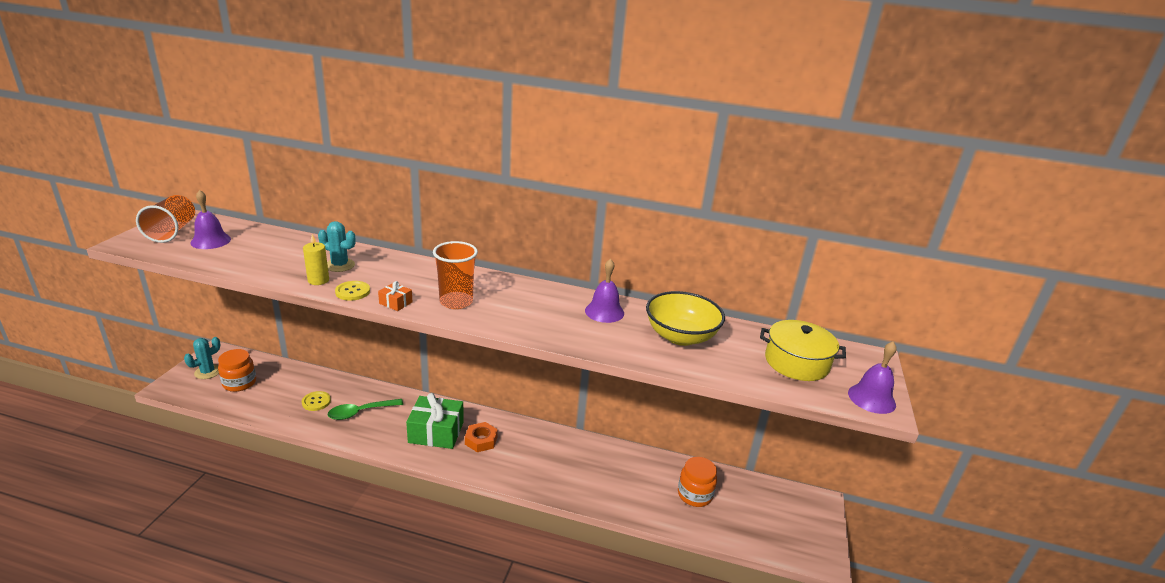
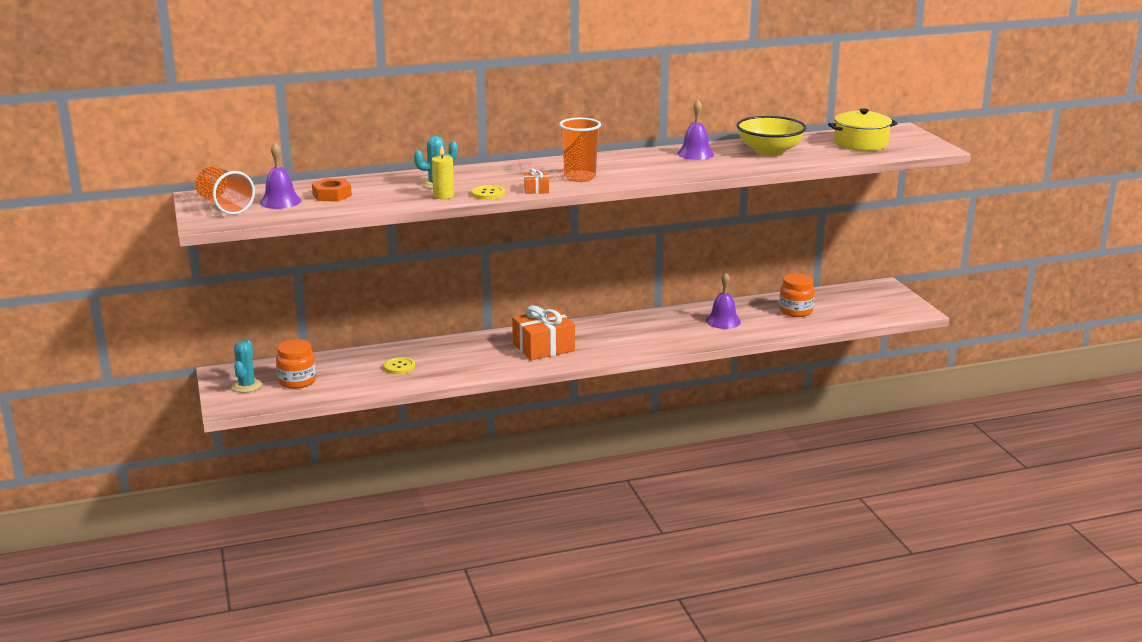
camera: 30 degrees left, 5 degrees down
(360, 412) = (454, 359): green spoon -> none
(436, 432) = (543, 347): green gift -> orange gift
(481, 440) = (589, 339): orange nut -> orange nut (332, 195)
(871, 398) = (926, 146): purple bell -> purple bell (723, 321)

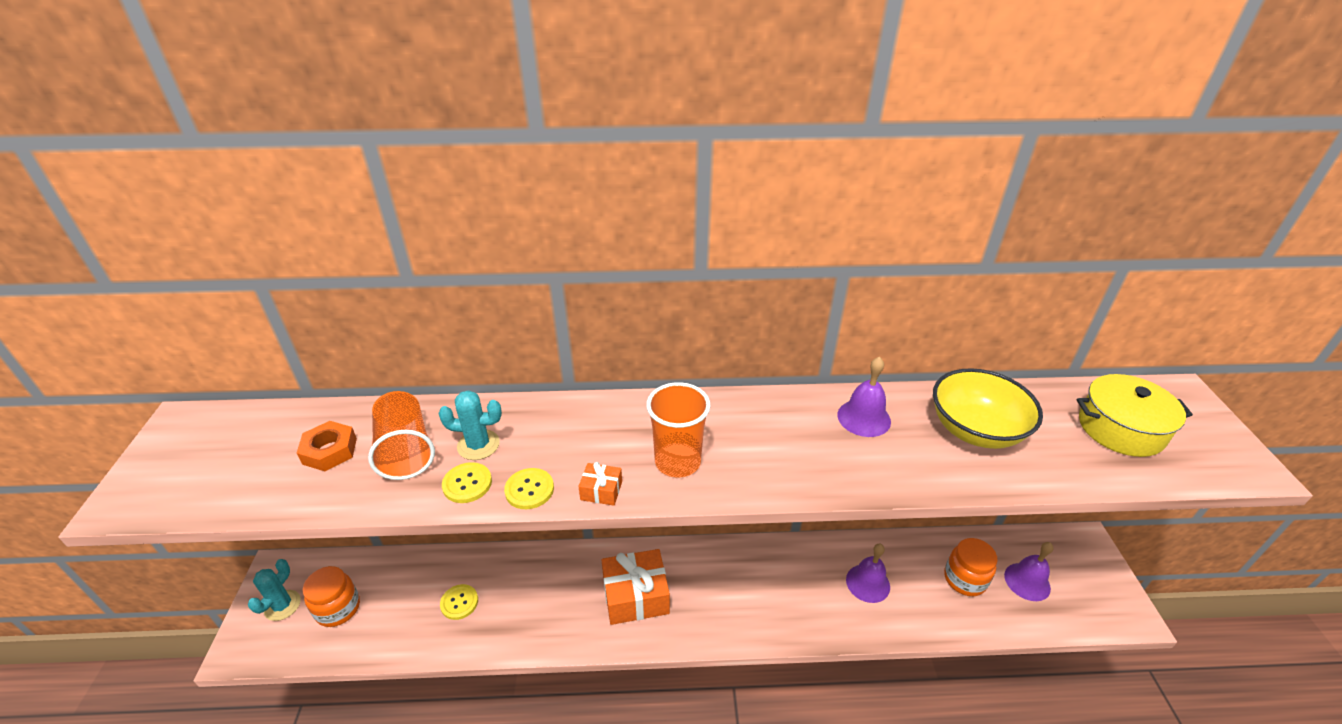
camera: 15 degrees right, 15 degrees up
(224, 206) = (182, 456): orange cup -> orange cup (405, 450)
(280, 201) = (256, 457): purple bell -> purple bell (1027, 581)
(443, 196) = (467, 484): yellow candle -> yellow button

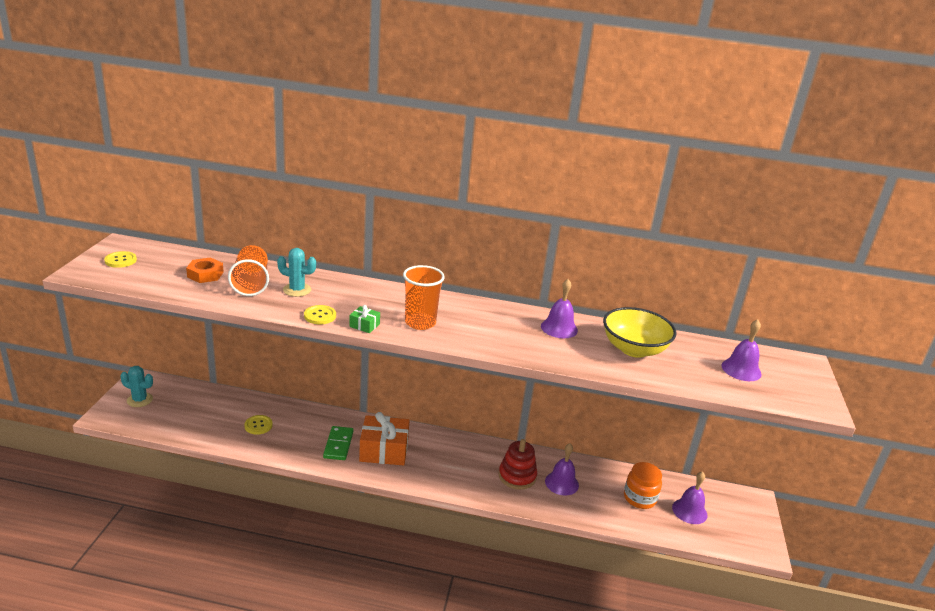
camera: 10 degrees right, 10 degrees down
(282, 605) = (140, 400): turquoise cactus -> turquoise cactus turned 75 degrees clockwise
(338, 608) = (176, 410): orange jar -> none
(467, 484) = (283, 305): yellow button -> yellow button (120, 260)
(574, 604) = (338, 445): none -> green domino
(601, 491) = (364, 325): orange gift -> green gift
(812, 588) = (517, 476): none -> red stacking toy
(1120, 429) = (741, 369): yellow pot -> purple bell

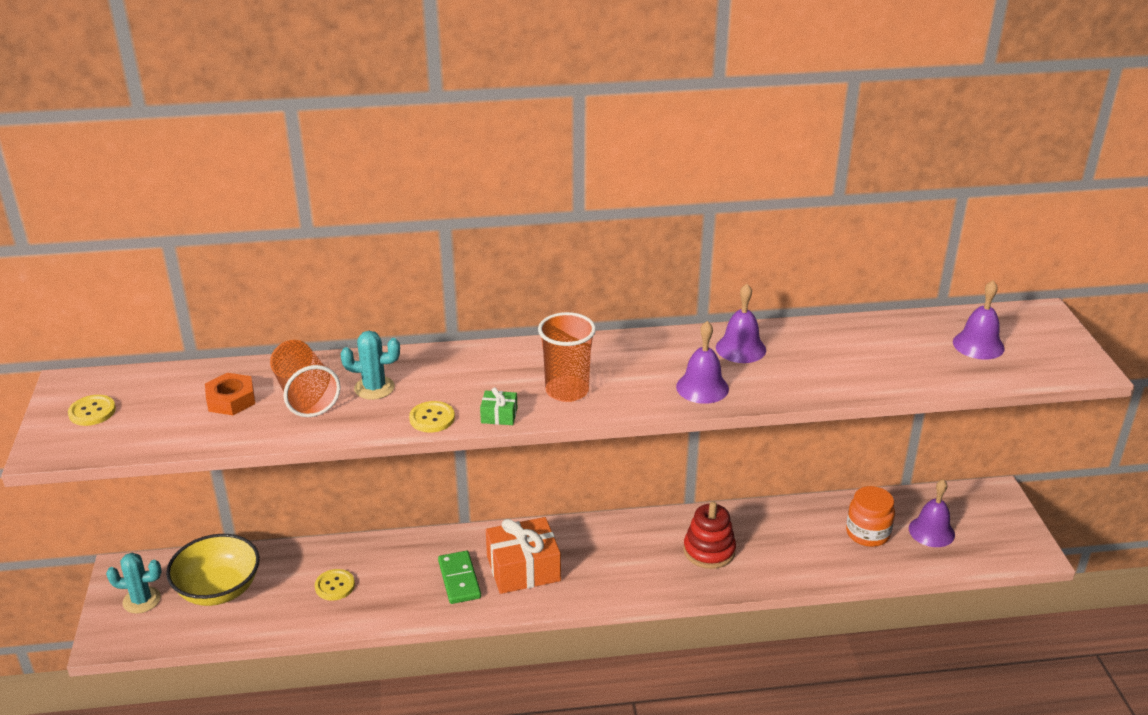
camera: 15 degrees left, 5 degrees up
(561, 483) = (767, 543): purple bell -> purple bell (702, 387)
(634, 349) = (844, 353): yellow bowl -> yellow bowl (218, 589)

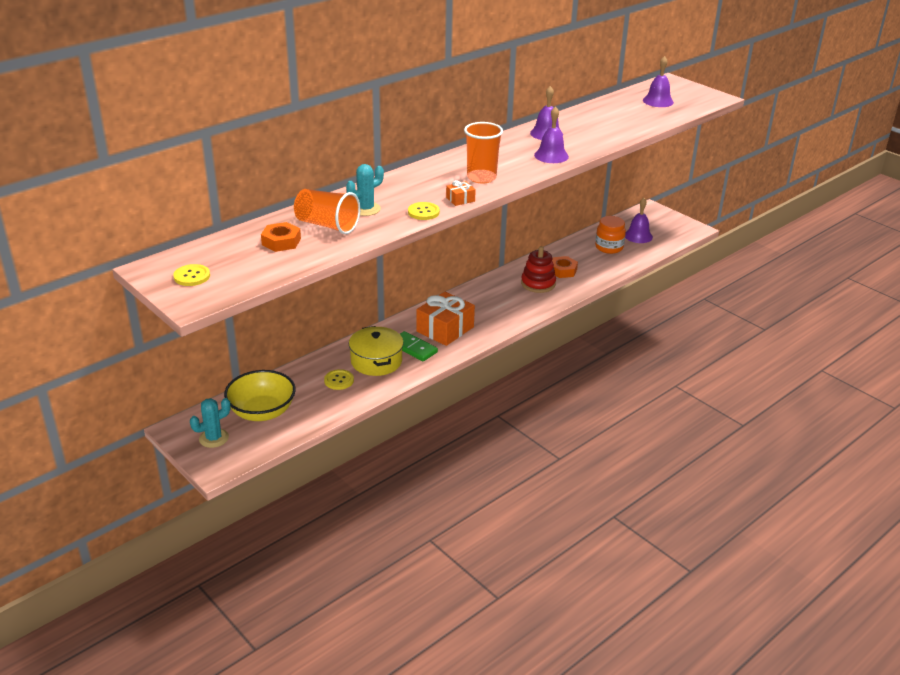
camera: 35 degrees left, 0 degrees up
(400, 578) = (376, 361): none -> yellow pot
(499, 415) = (460, 199): green gift -> orange gift
(763, 544) = (563, 270): none -> orange nut

